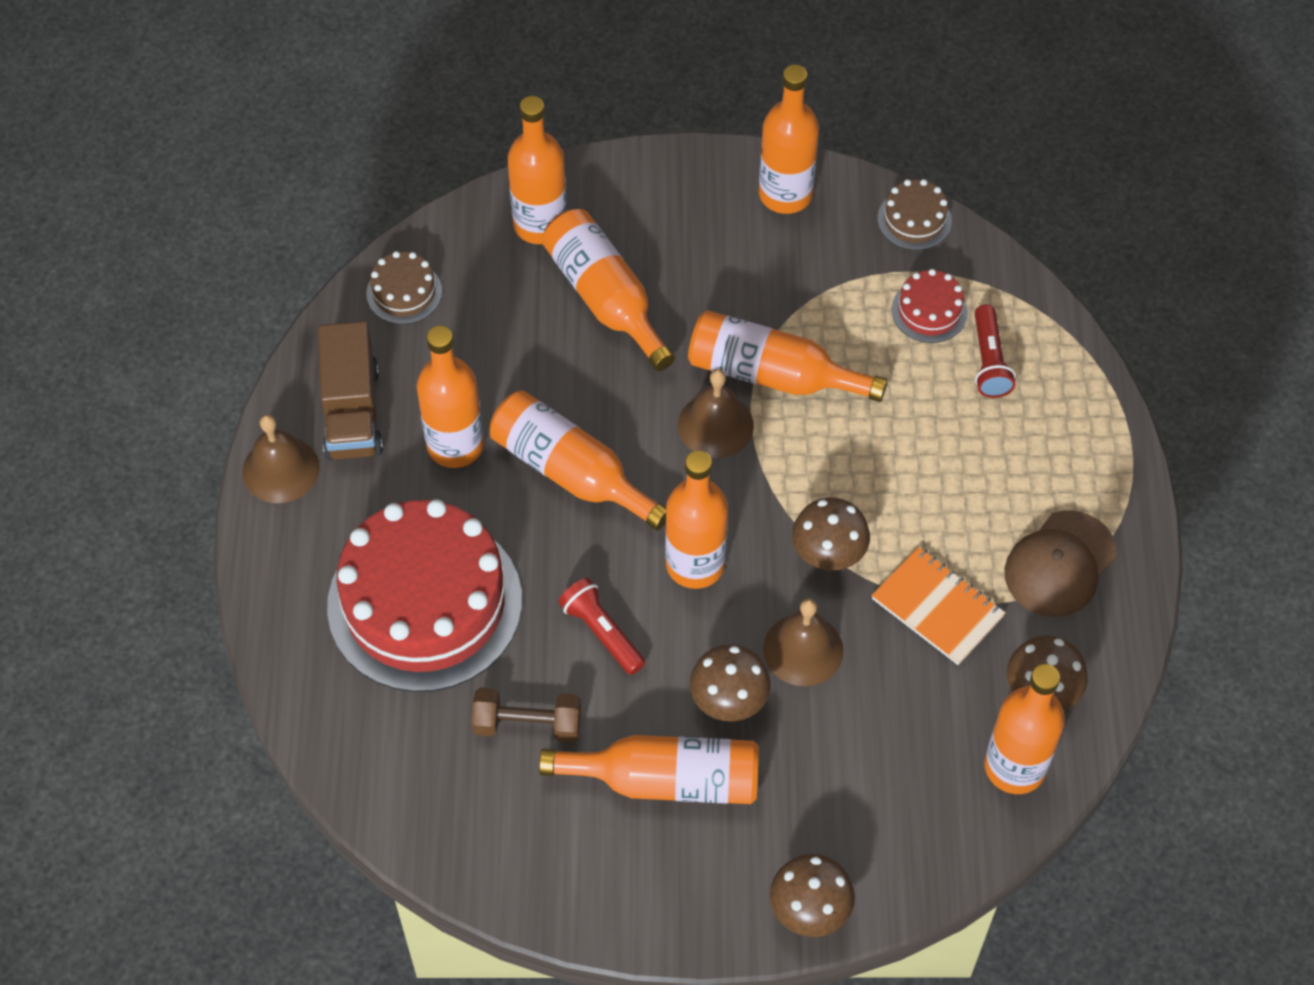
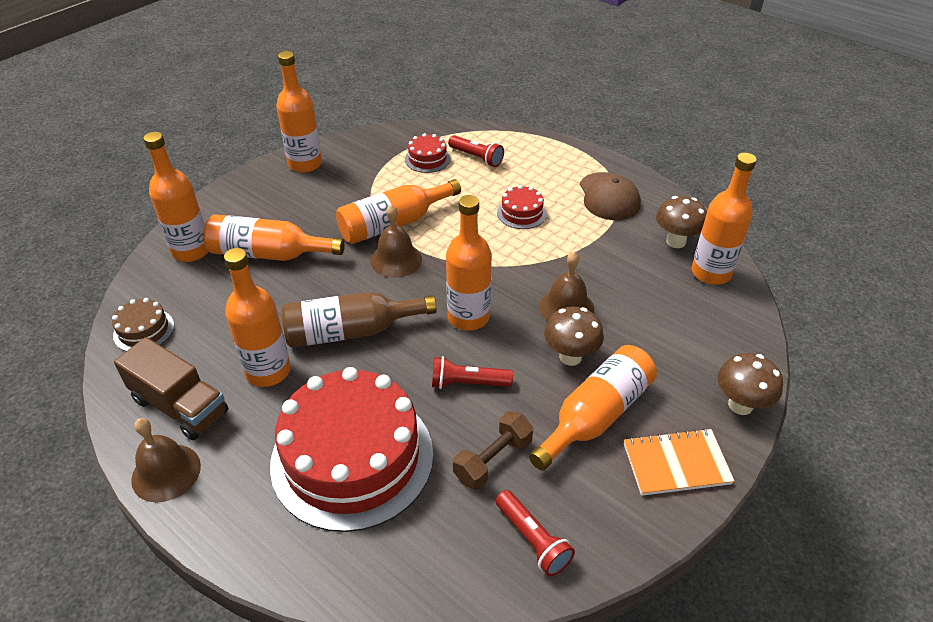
camera: 50 degrees left, 15 degrees down
(469, 819) = (532, 540): none -> red flashlight
(571, 471) = (350, 331): orange bottle -> brown bottle
(828, 556) = (520, 266): brown mushroom -> none
(914, 220) = (375, 137): brown cake -> none
(926, 490) = (521, 213): none -> red cake
(937, 607) = (591, 246): orange notebook -> orange notebook (676, 463)

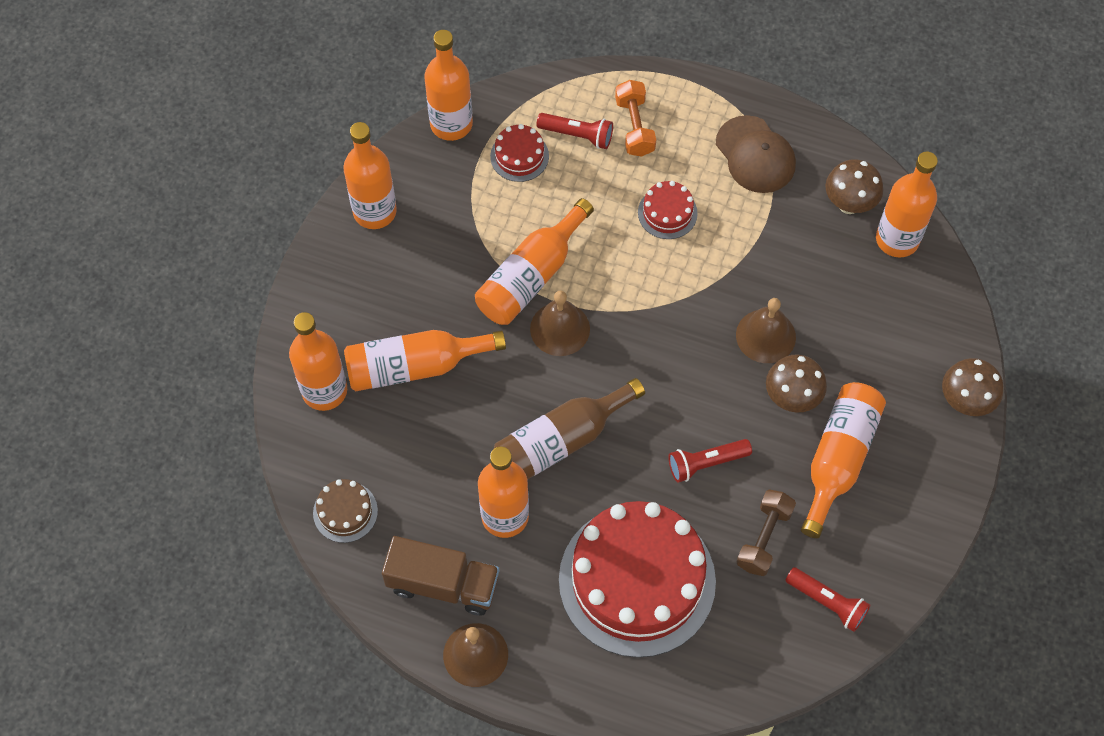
camera: 20 degrees left, 20 degrees up
(468, 317) = (672, 382): orange bottle -> orange bottle (451, 124)
(522, 162) = (634, 127): none -> orange dumbbell
(676, 463) = (924, 486): orange notebook -> none

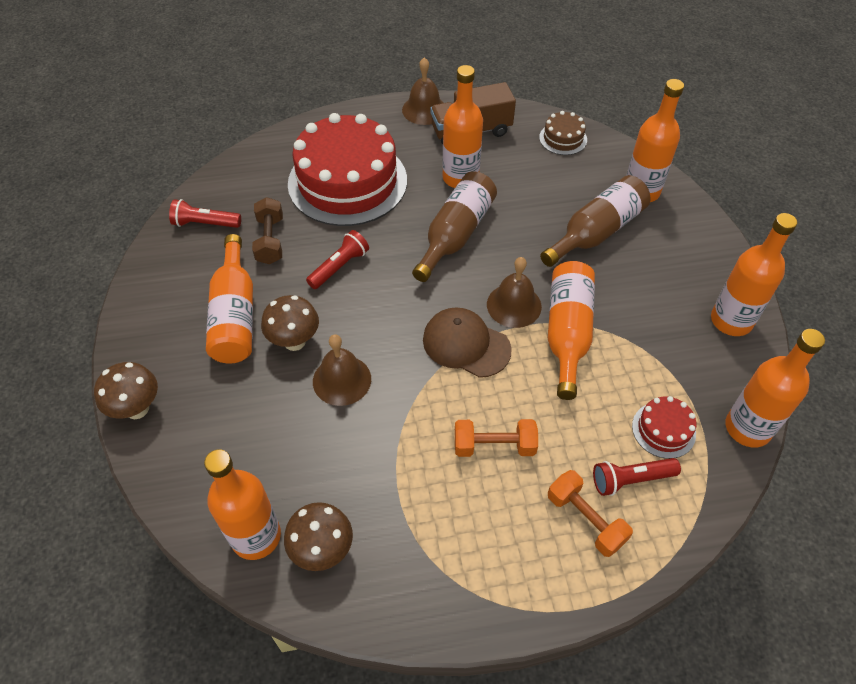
camera: 150 degrees right, 10 degrees down
(415, 366) = (596, 232): orange bottle -> brown bottle
(667, 213) = (494, 446): red cake -> orange dumbbell
(755, 155) = (447, 555): brown cap -> brown cap (466, 344)

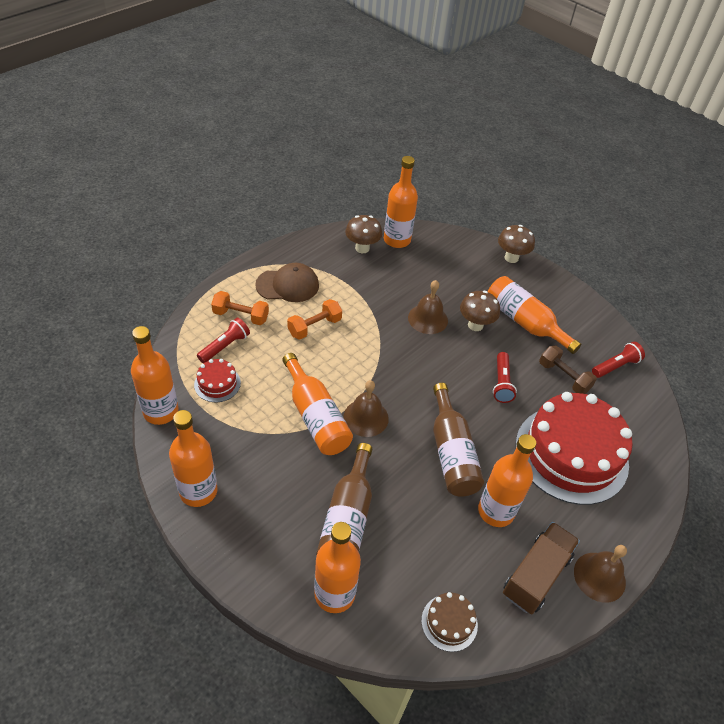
camera: 140 degrees right, 5 degrees down
(466, 344) = (375, 374): brown cap -> brown cap (288, 285)

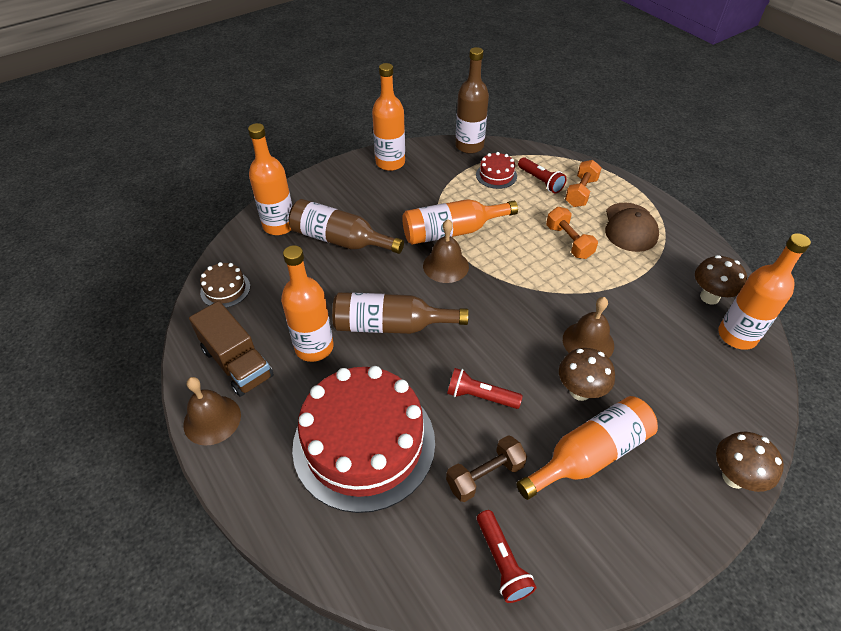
camera: 105 degrees right, 0 degrees up
(161, 411) = (469, 146): orange bottle -> brown bottle

